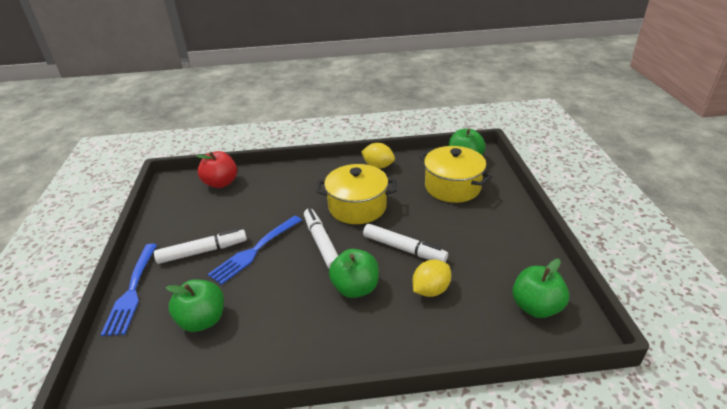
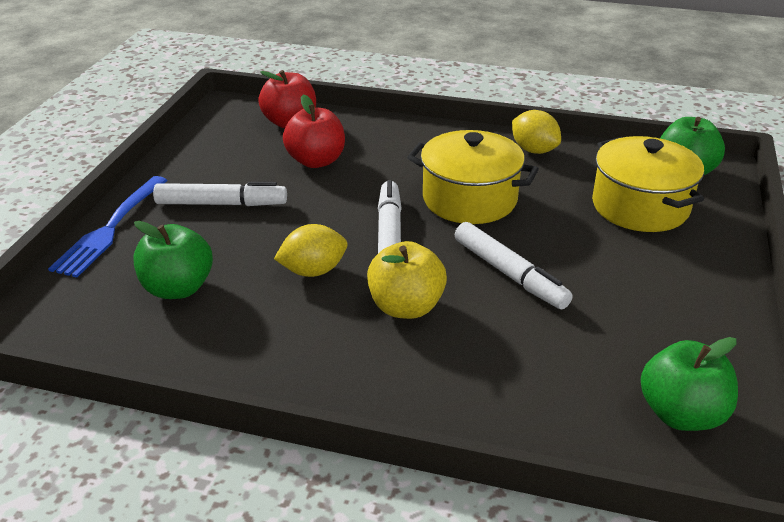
camera: 20 degrees right, 0 degrees up
(251, 205) = (316, 161): none -> red apple
(255, 250) = (292, 220): blue fork -> none
(355, 288) = (406, 307): green apple -> yellow apple
(430, 290) = (519, 341): yellow lemon -> yellow lemon (313, 271)

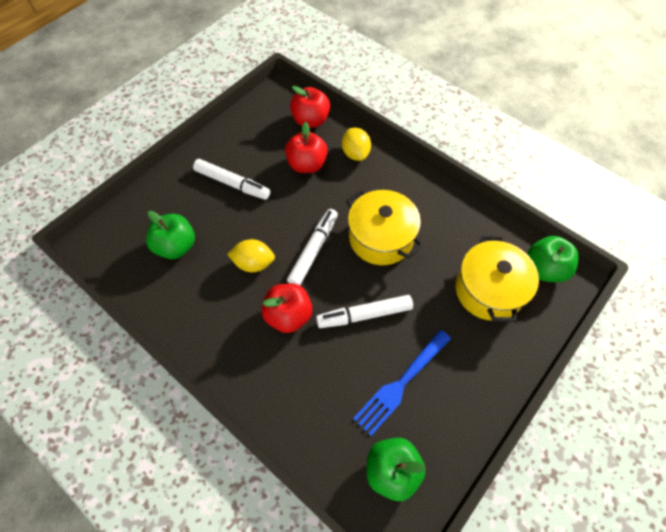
camera: 25 degrees right, 25 degrees up
(111, 228) = (164, 181): blue fork -> blue fork (401, 382)
(406, 307) = (288, 315): yellow apple -> red apple
(509, 274) = (364, 315): white marker -> white marker turned 90 degrees clockwise
(534, 150) = (452, 207): yellow lemon -> yellow lemon (355, 153)

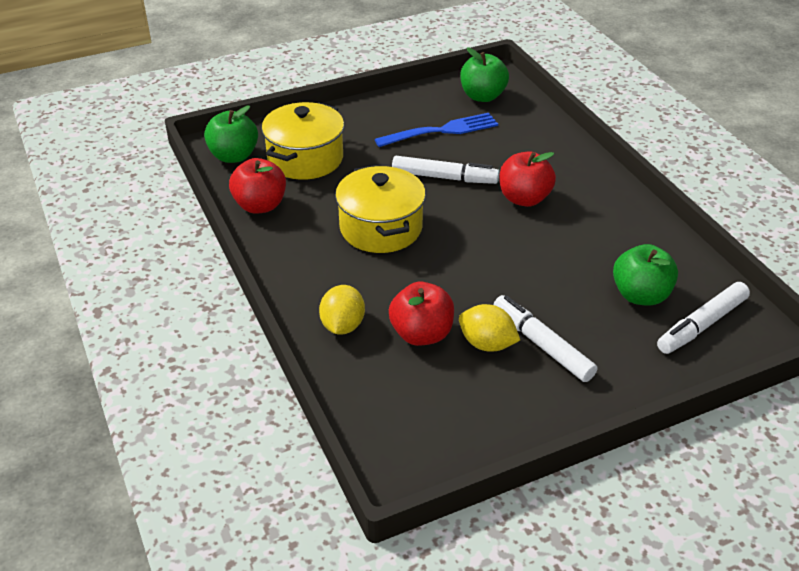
camera: 155 degrees left, 20 degrees down
(254, 263) = (545, 250): yellow lemon -> yellow lemon (487, 344)
(310, 120) = (377, 397): red apple -> red apple (260, 205)
(313, 250) = (467, 241): white marker -> white marker (702, 325)

